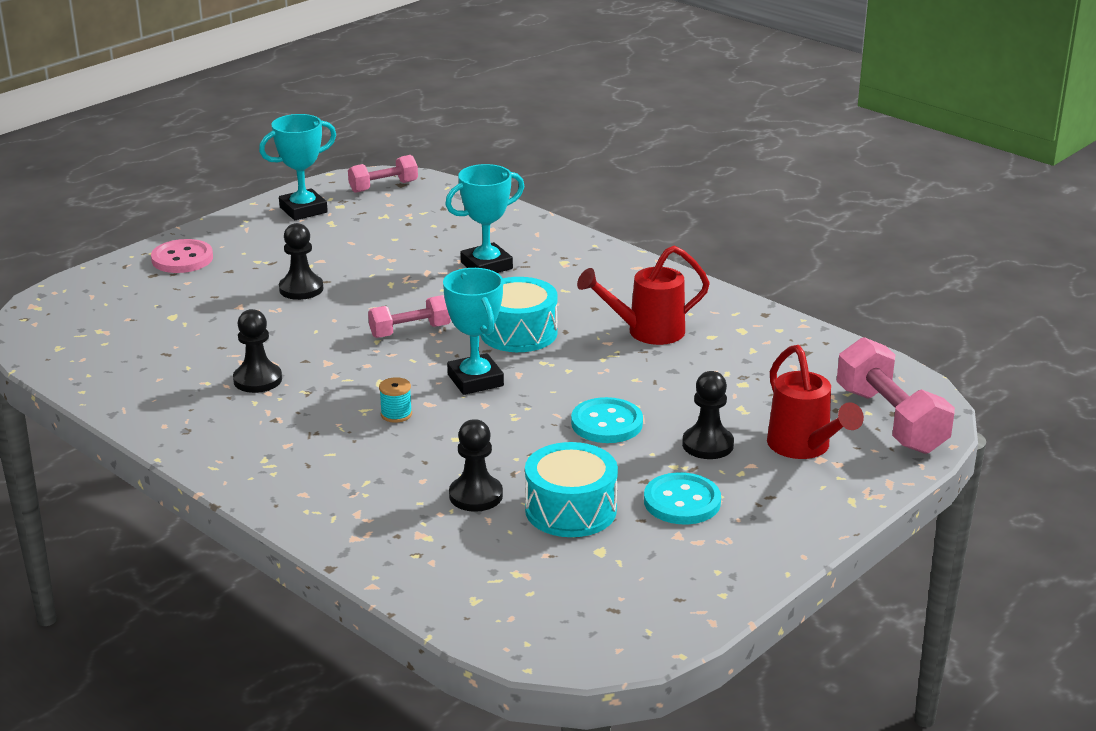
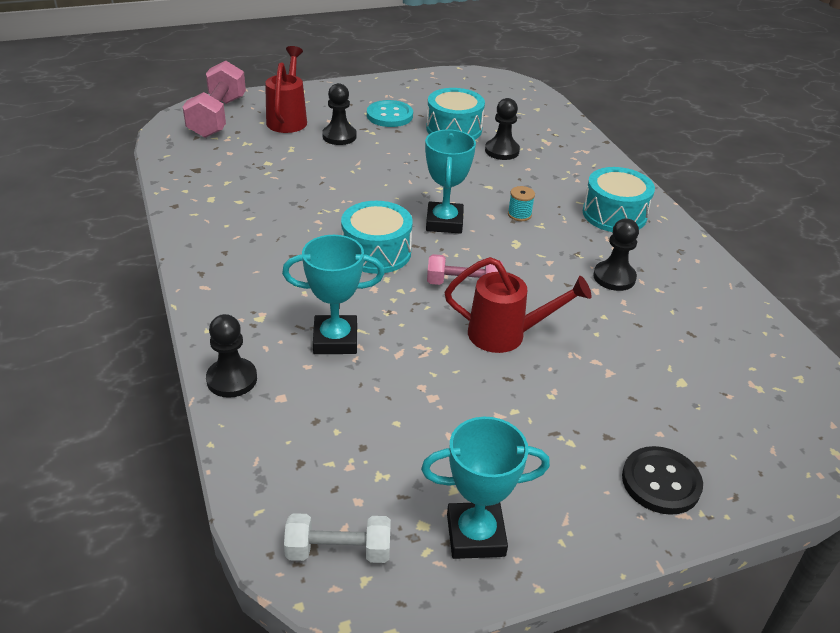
camera: 155 degrees left, 10 degrees up
(182, 259) = (661, 482): pink button -> black button
(279, 450) = (614, 214): none -> turquoise drum
(301, 289) = (538, 375): black pawn -> black pawn (232, 379)
(383, 187) = (338, 551): pink dumbbell -> white dumbbell
(607, 423) = (384, 166): turquoise button -> none
(646, 332) = (280, 219): red watering can -> red watering can (507, 335)

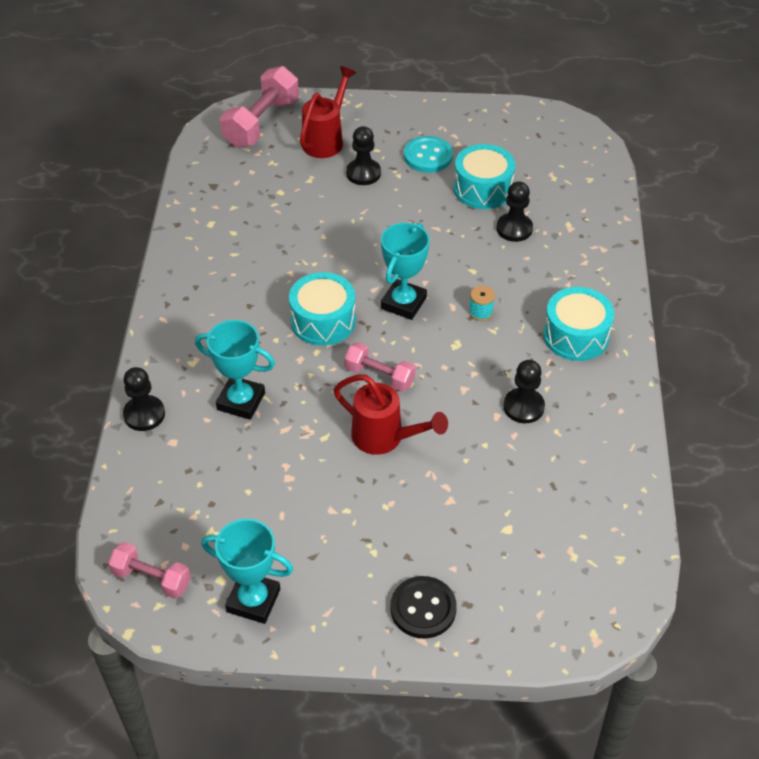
camera: 25 degrees right, 10 degrees up
(338, 551) = (151, 578): white dumbbell -> pink dumbbell

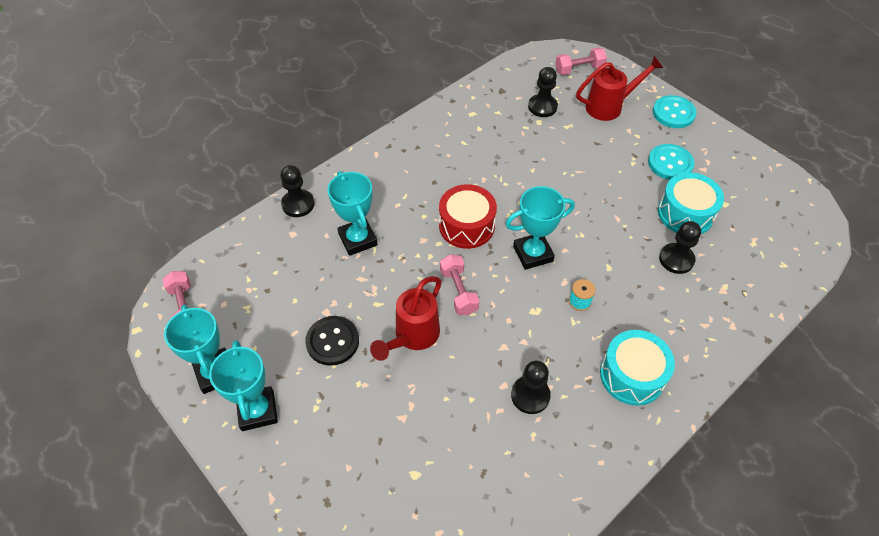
camera: 45 degrees right, 5 degrees up
(261, 123) = (579, 69): pink dumbbell -> pink dumbbell, size x0.60
(323, 321) = (466, 226): turquoise drum -> red drum
(329, 595) = (258, 411): none -> turquoise trophy
(363, 173) = (609, 145): black pawn -> black pawn (542, 107)
(385, 112) = (673, 113): none -> turquoise button
(385, 438) = (412, 337): red watering can -> red watering can turned 45 degrees clockwise
(423, 608) = (297, 476): black button -> black button (332, 341)

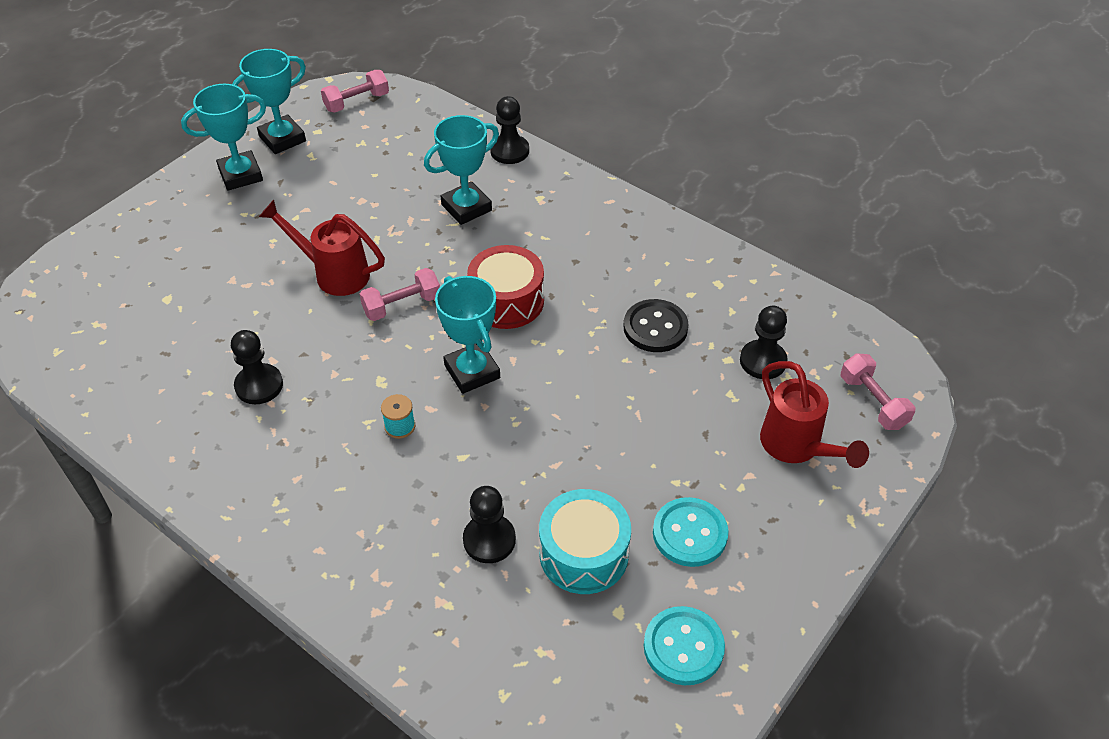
camera: 80 degrees right, 5 degrees down
(332, 341) = (323, 212): black button -> black button (655, 327)
(632, 375) = (289, 487): turquoise drum -> none
(673, 113) = (815, 540): turquoise button -> turquoise button (683, 647)

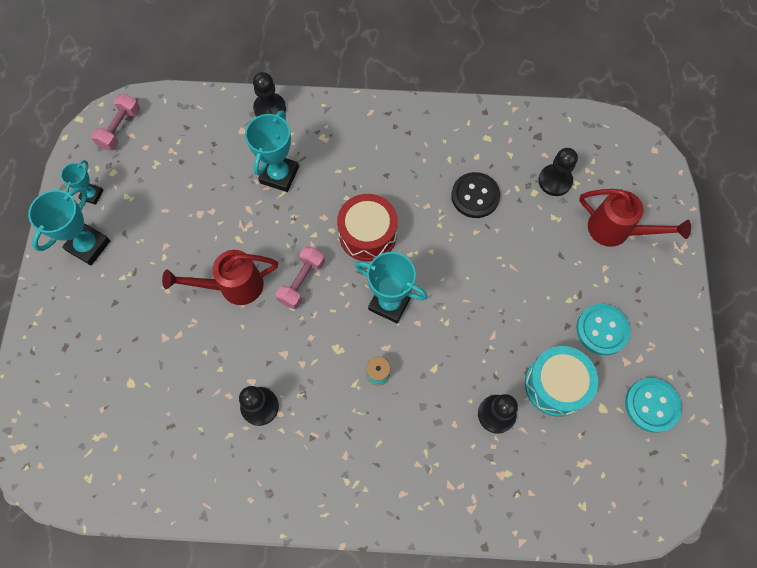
camera: 35 degrees left, 20 degrees up
(282, 139) = (92, 195): turquoise trophy -> turquoise trophy, size x0.57
(873, 402) = (634, 171): pink dumbbell -> none

